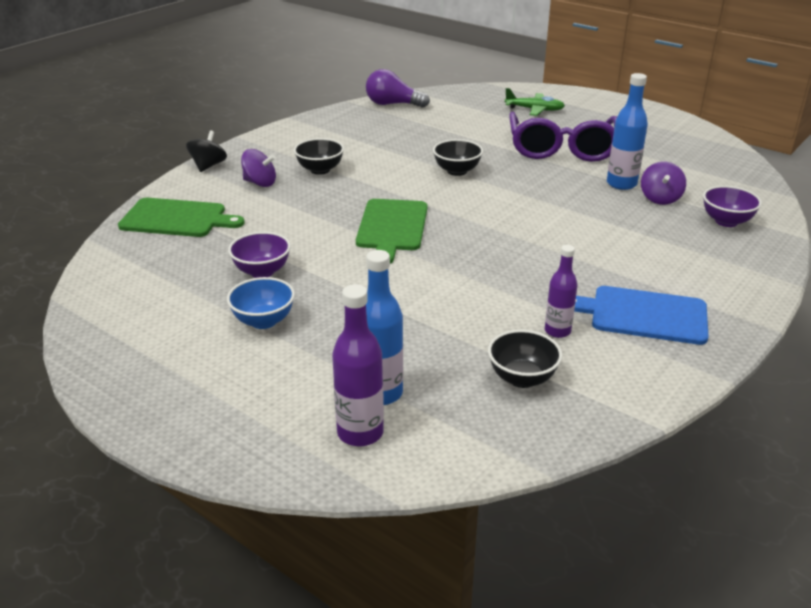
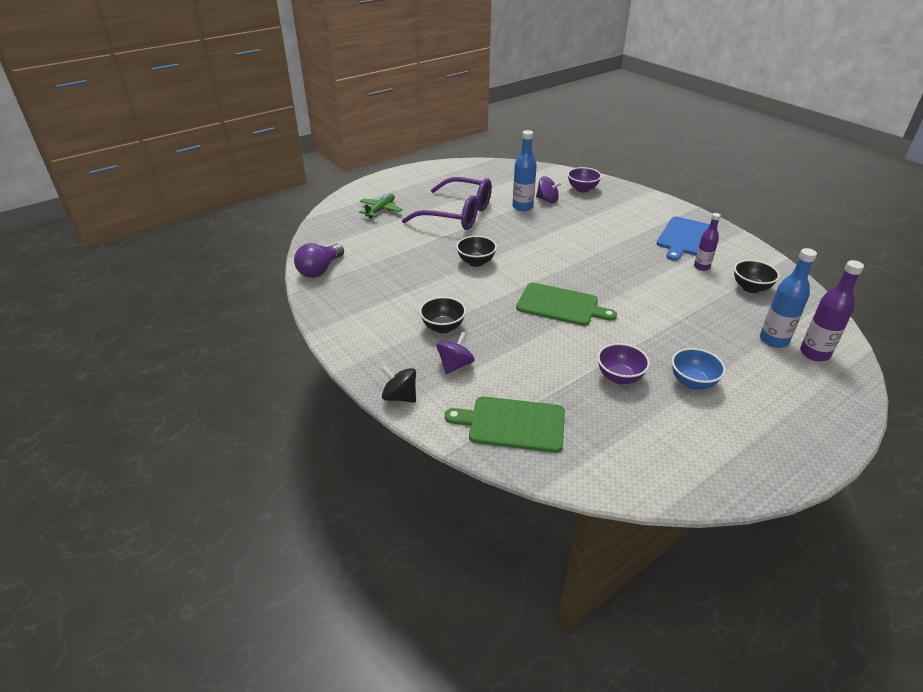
camera: 75 degrees left, 5 degrees up
(177, 218) = (512, 424): green cutting board -> green cutting board turned 105 degrees counterclockwise

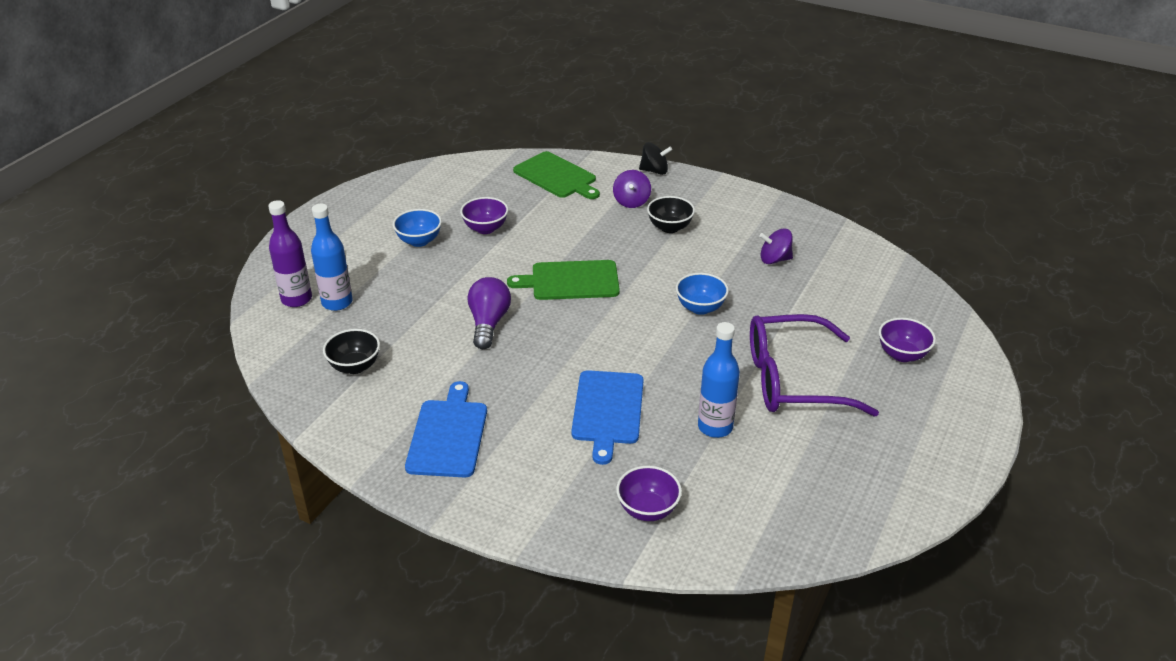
camera: 155 degrees right, 0 degrees up
(320, 270) = (854, 249): purple light bulb -> purple light bulb (488, 323)
(381, 210) = (902, 355): green plane -> purple bowl
(476, 262) = (700, 308): black bowl -> blue bowl
(512, 424) = (557, 176): green cutting board -> green cutting board turned 60 degrees clockwise
(547, 200) = (688, 457): purple spinning top -> purple spinning top (774, 259)
(579, 226) = (607, 411): none -> blue cutting board
(701, 267) = (418, 383): purple bottle -> none

